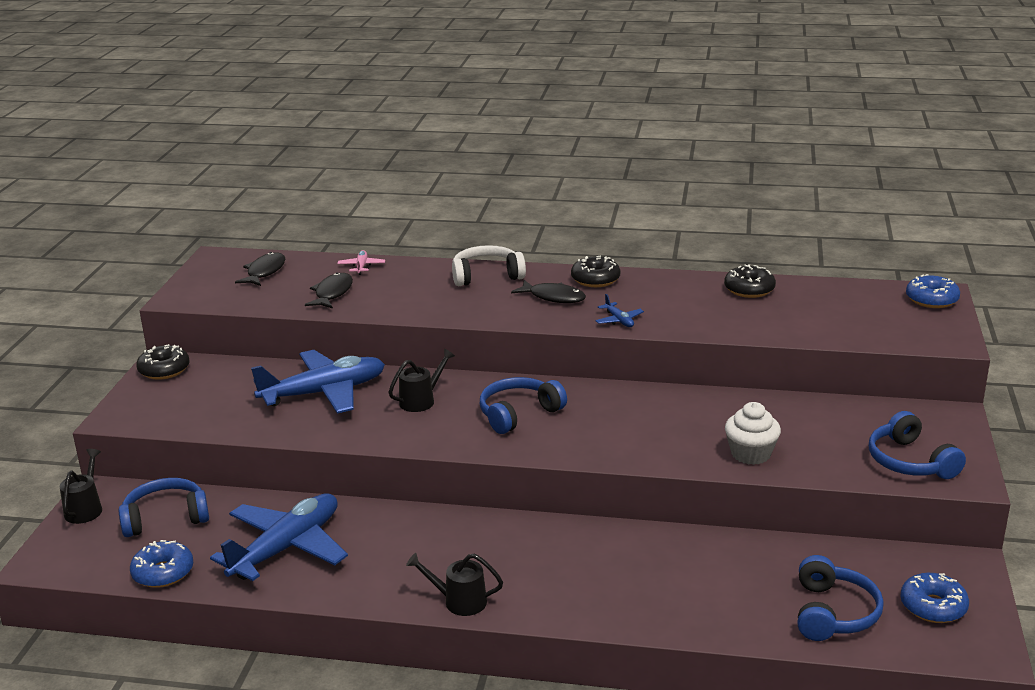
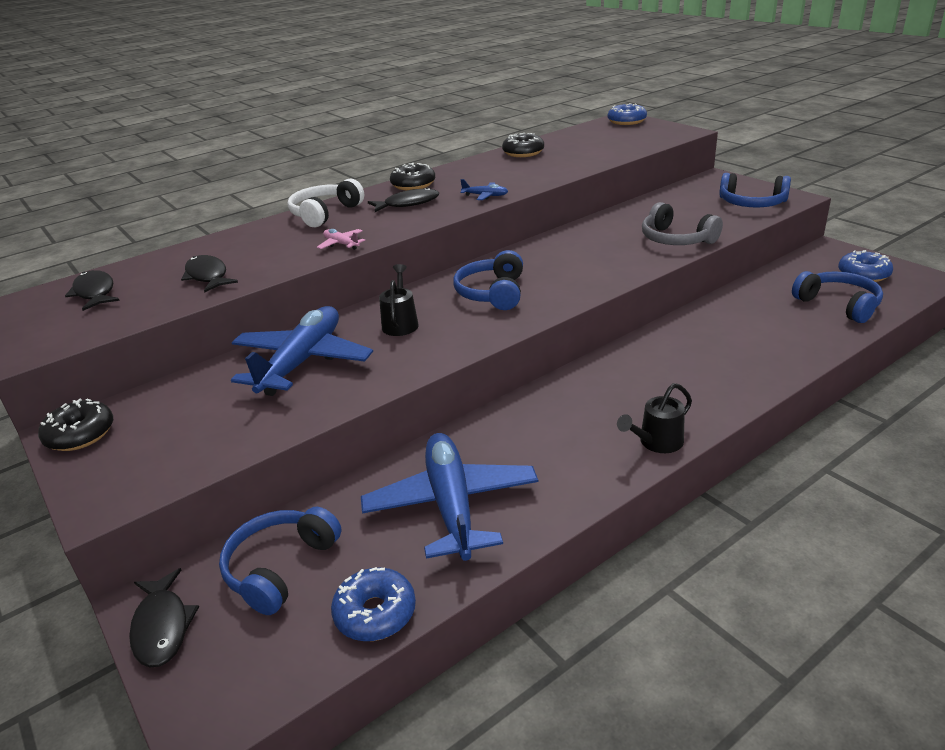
camera: 45 degrees left, 5 degrees up
(85, 508) = (162, 627): black watering can -> black fish
(361, 266) = (195, 251): pink plane -> pink plane (341, 244)
(750, 454) = (676, 239): white cupcake -> grey headphones

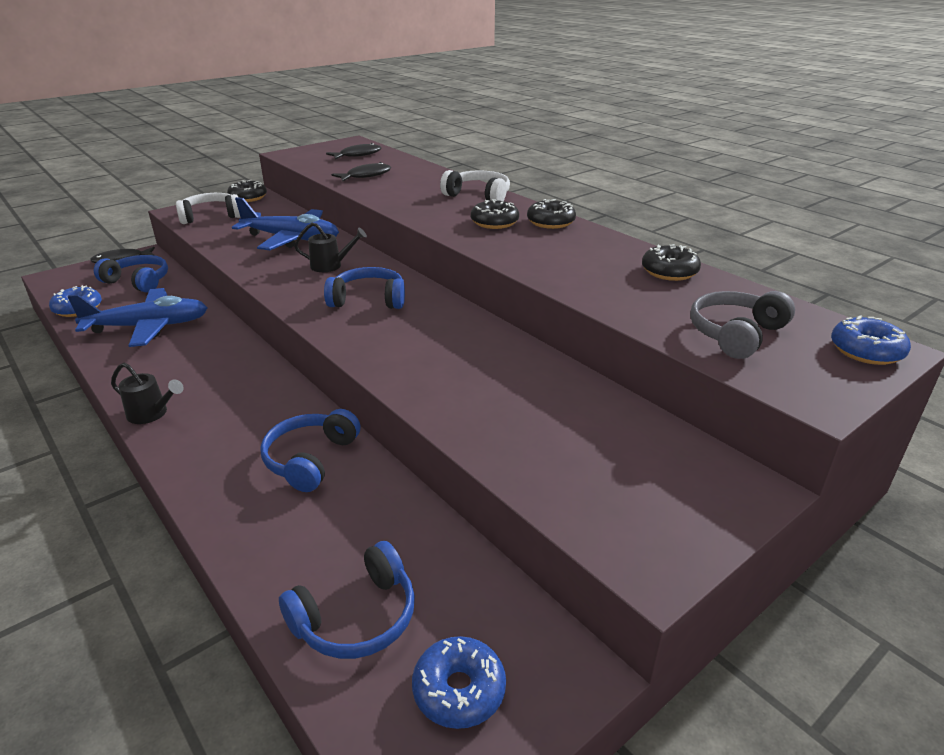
camera: 85 degrees right, 0 degrees up
(159, 455) = (211, 216): none -> white headphones
(341, 244) = (404, 206): pink plane -> none
(408, 204) = (494, 222): black fish -> black donut
(485, 196) = (509, 253): blue plane -> none
(656, 443) = (152, 414): black watering can -> black watering can turned 150 degrees clockwise
(676, 239) = (474, 414): grey headphones -> grey headphones (735, 334)
(752, 203) = (617, 508): blue headphones -> blue headphones (310, 459)

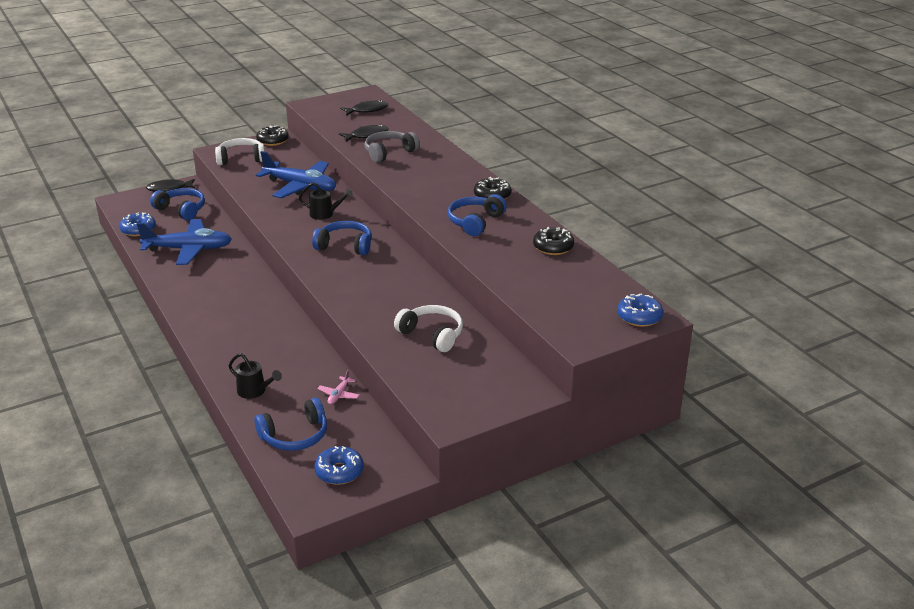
camera: 10 degrees right, 0 degrees up
(152, 414) = (189, 313): black watering can -> black watering can (255, 391)
(310, 459) = (286, 352): blue headphones -> blue headphones (475, 222)
(412, 523) = (339, 395): none -> pink plane
(478, 196) = (449, 164): white headphones -> white headphones (432, 335)
(494, 222) = (449, 192): black donut -> none
(735, 334) = (563, 298): grey headphones -> grey headphones (389, 153)

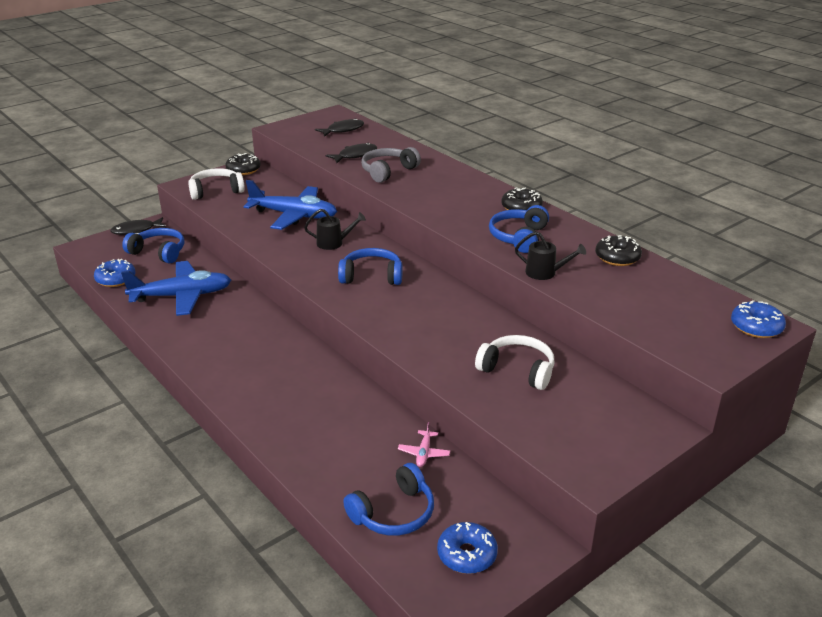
camera: 10 degrees left, 0 degrees up
(255, 391) = (323, 460): black watering can -> black watering can (545, 273)

